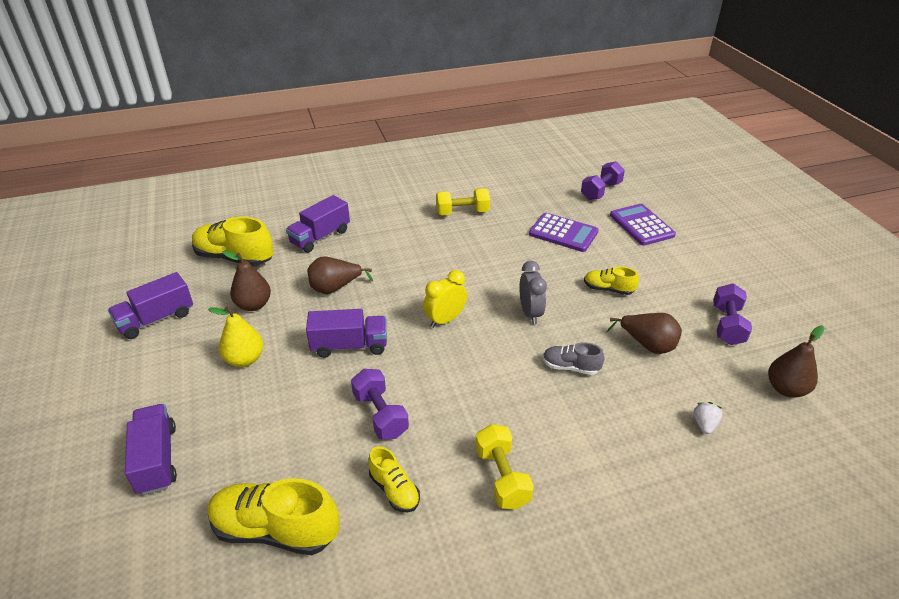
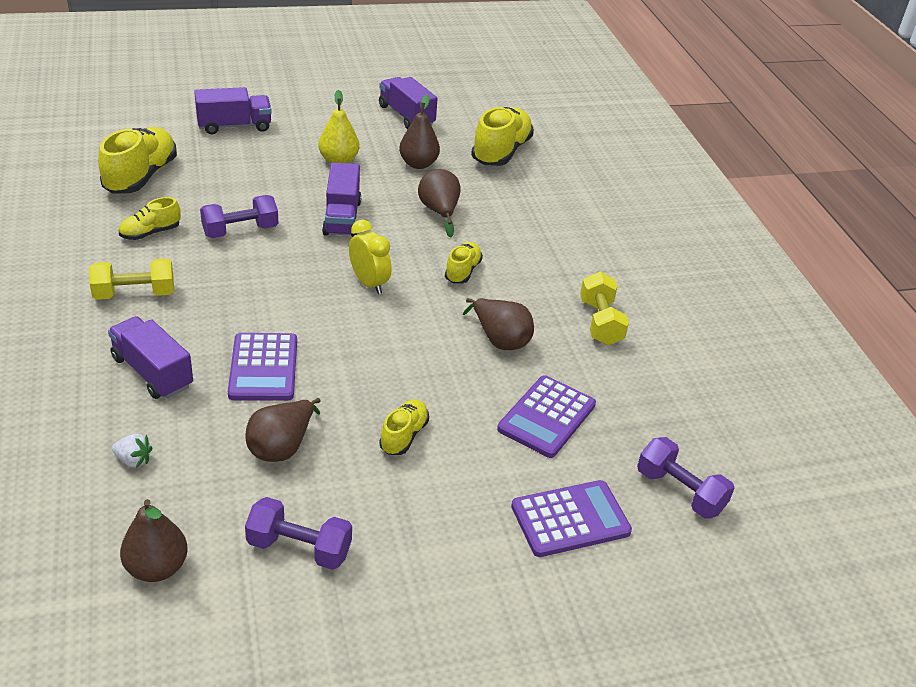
camera: 90 degrees right, 0 degrees up
(320, 237) = (540, 205): purple truck -> purple truck (152, 372)
(418, 272) = (462, 271): none -> yellow shoe
(494, 252) = (500, 339): none -> brown pear
(530, 313) = (367, 352): grey clock -> none
(570, 367) = (263, 368): grey shoe -> purple calculator

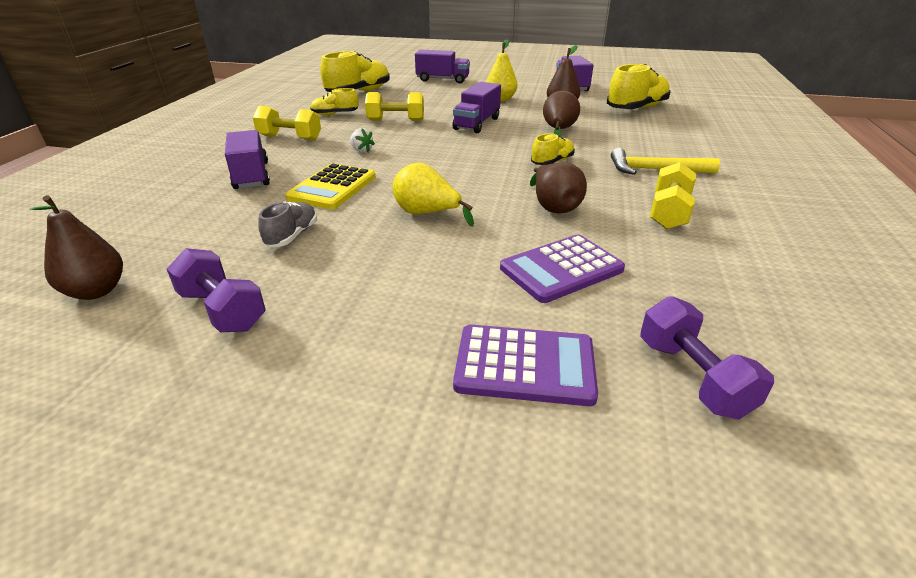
camera: 30 degrees right, 5 degrees down
(133, 460) = (174, 219): white strawberry -> white strawberry (361, 150)
(240, 231) = (396, 120): purple dumbbell -> yellow dumbbell
(263, 368) = (332, 187): purple calculator -> yellow calculator
(282, 447) = (292, 236): brown pear -> grey shoe
(369, 283) = (465, 157): yellow clock -> none
(390, 381) = (427, 214): none -> yellow pear
(404, 436) = (404, 252): yellow shoe -> none
(564, 261) = (655, 170): none -> yellow hammer

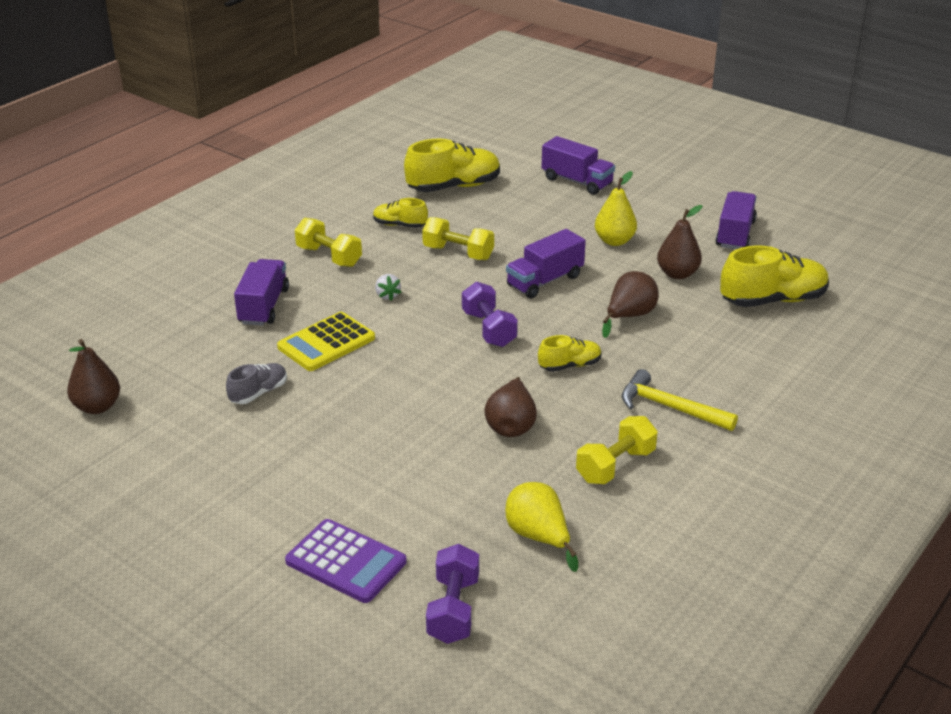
camera: 25 degrees right, 0 degrees up
(222, 310) = (173, 451): purple dumbbell -> purple dumbbell (489, 329)
(427, 214) = (387, 400): yellow pear -> yellow pear (538, 537)
(561, 269) = (449, 494): purple calculator -> none

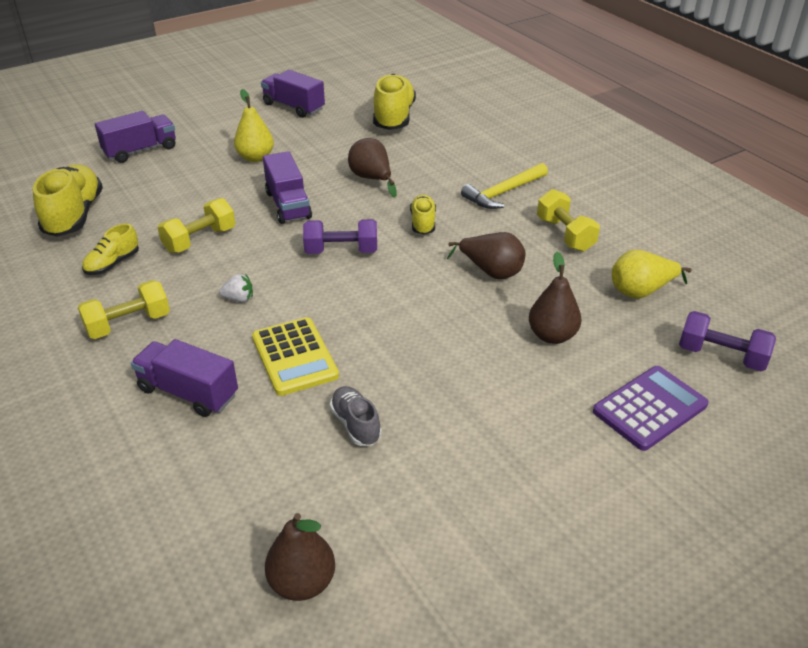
camera: 70 degrees left, 5 degrees up
(677, 274) = (329, 144): brown pear -> brown pear (552, 336)

